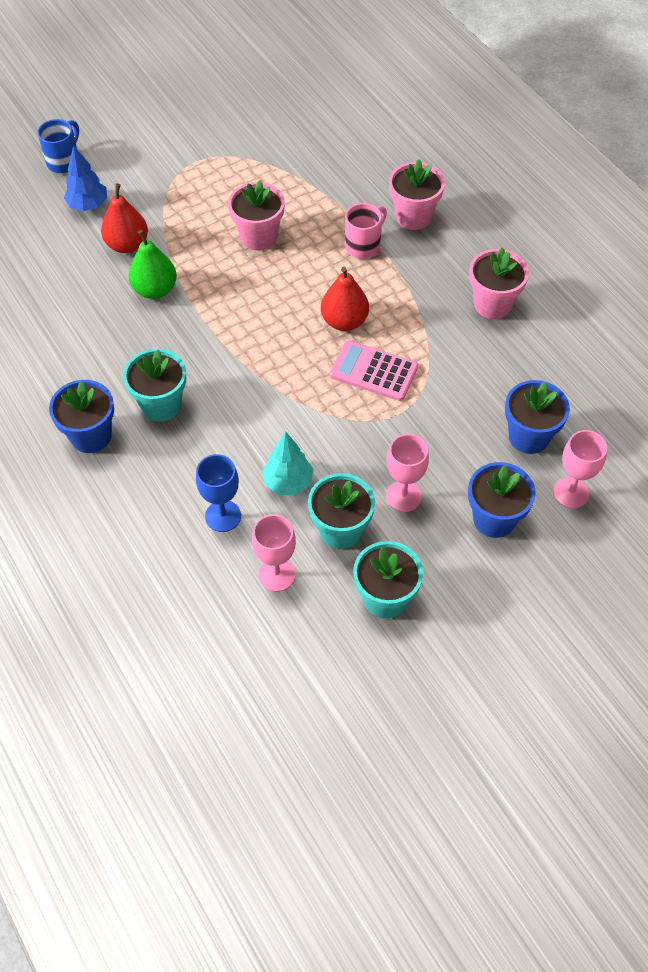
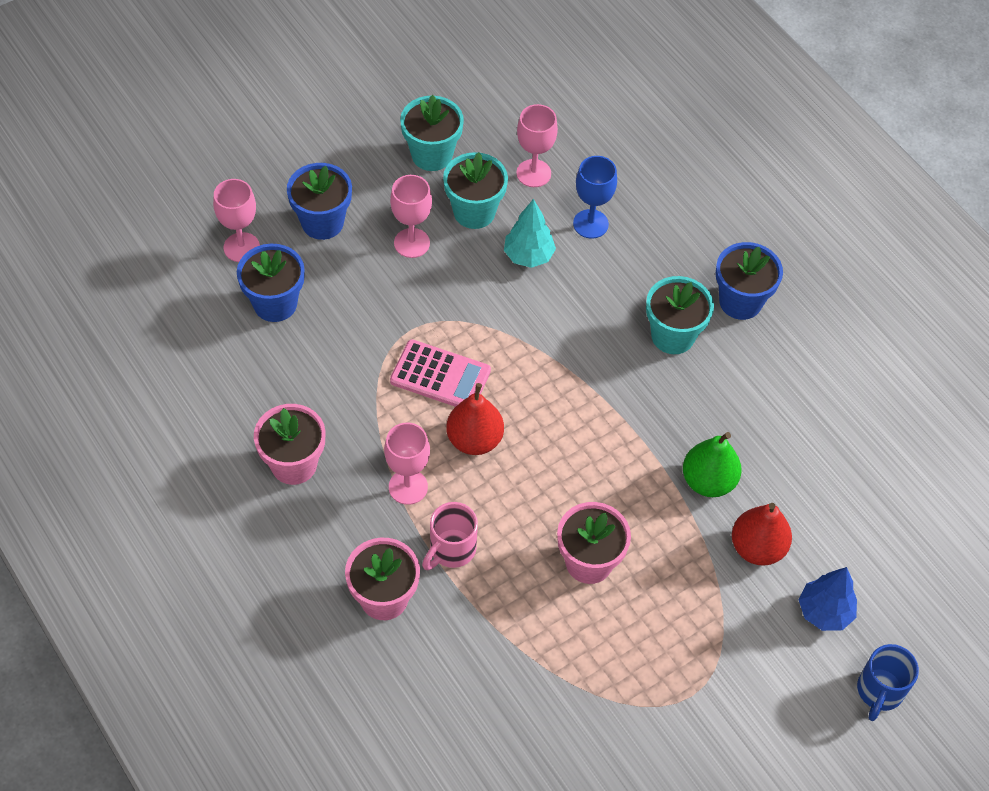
camera: 175 degrees right, 0 degrees up
(398, 287) = (408, 487): none -> pink goblet

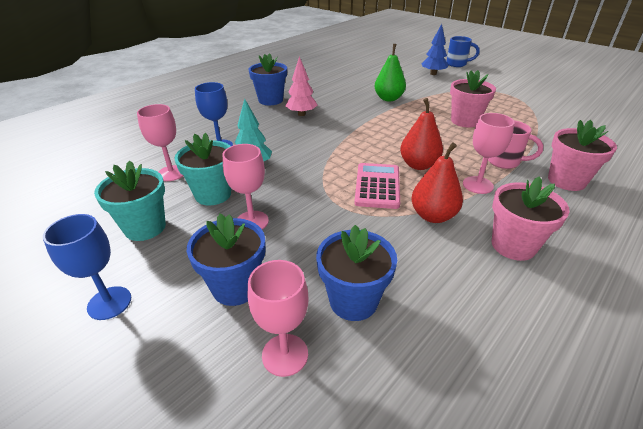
camera: 100 degrees left, 20 degrees down
(336, 138) = (109, 303): none -> blue goblet
(673, 336) = (301, 114): turquoise flower pot -> pink tree
(757, 547) = (415, 87): red pear -> red pear (433, 216)

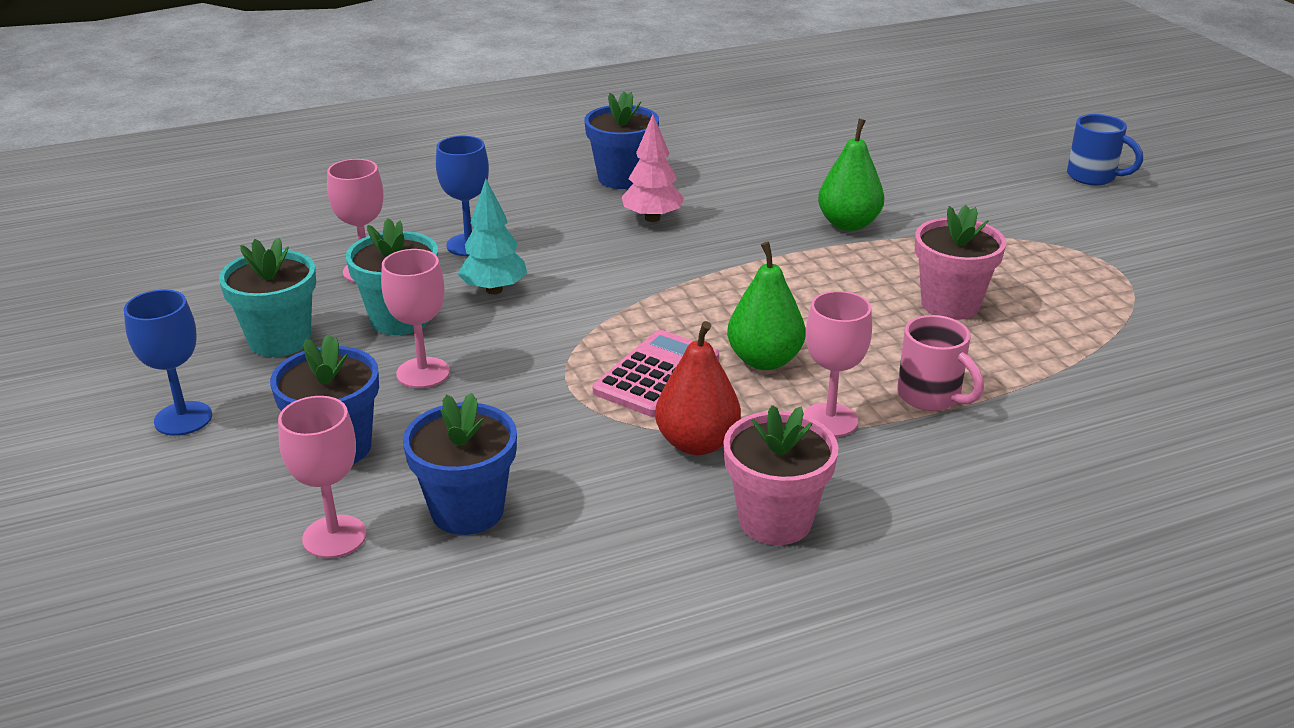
camera: 25 degrees right, 5 degrees down
(418, 165) = (764, 360): red pear -> green pear
(433, 74) = (1008, 189): blue tree -> none
(566, 181) = (1006, 459): pink flower pot -> none

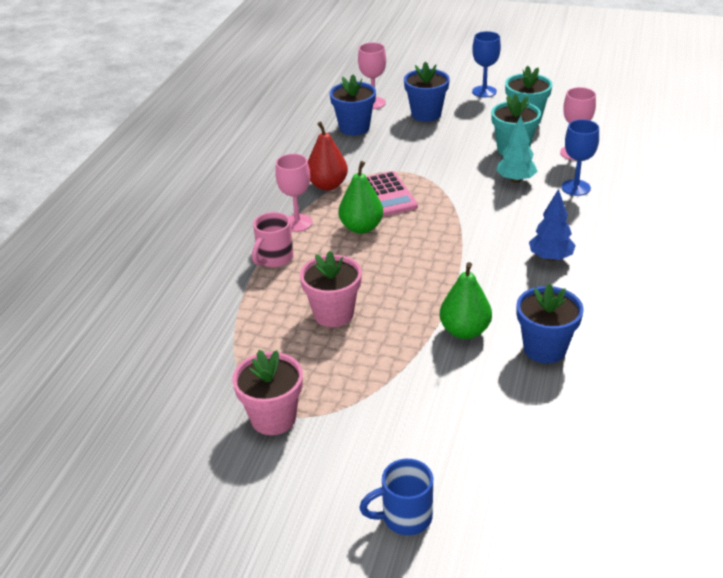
camera: 130 degrees right, 5 degrees up
(423, 373) = (458, 143): pink goblet -> none
(622, 178) = (623, 270): blue flower pot -> blue flower pot (544, 349)
(652, 218) = (550, 258): pink tree -> blue tree
(775, 520) = (262, 182): pink flower pot -> pink flower pot (273, 418)
(931, 397) = (274, 259): pink mug -> pink mug turned 60 degrees counterclockwise

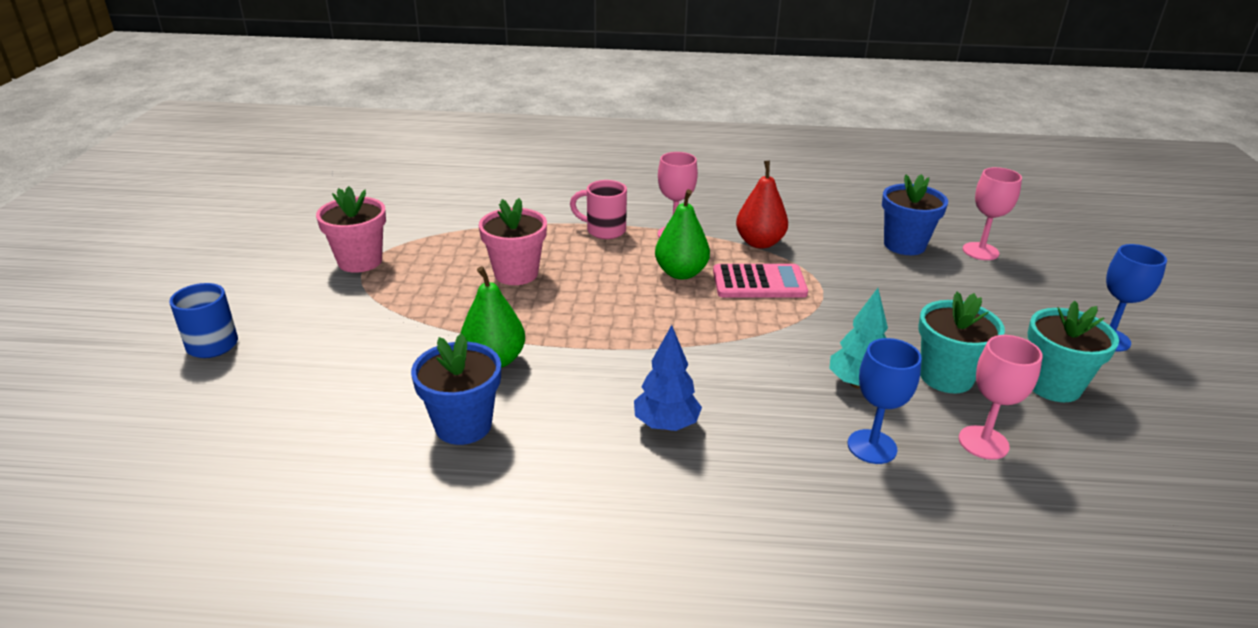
camera: 75 degrees right, 5 degrees down
(387, 195) = (759, 283): pink calculator -> pink calculator turned 150 degrees counterclockwise
(426, 114) = (987, 293): blue flower pot -> none

